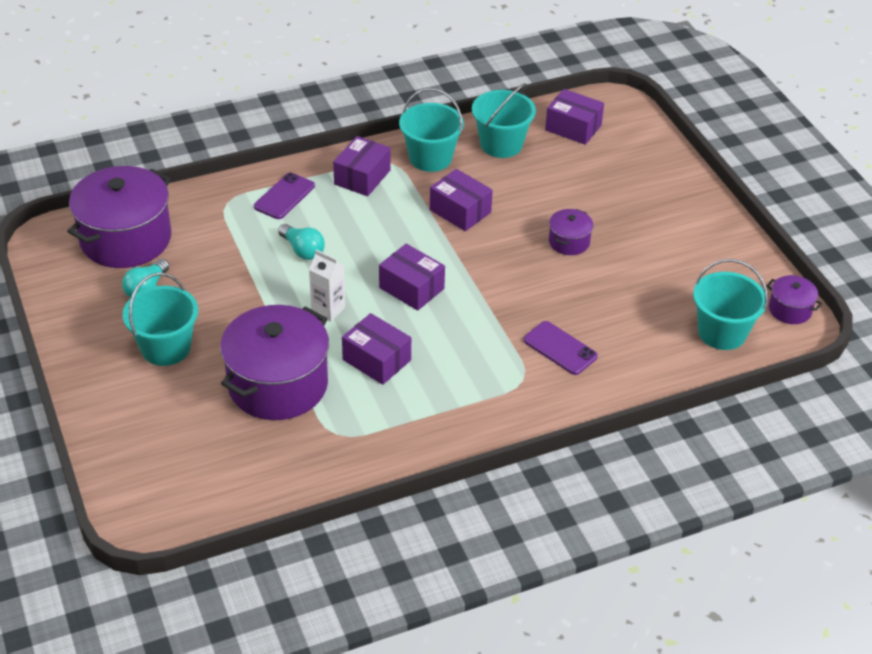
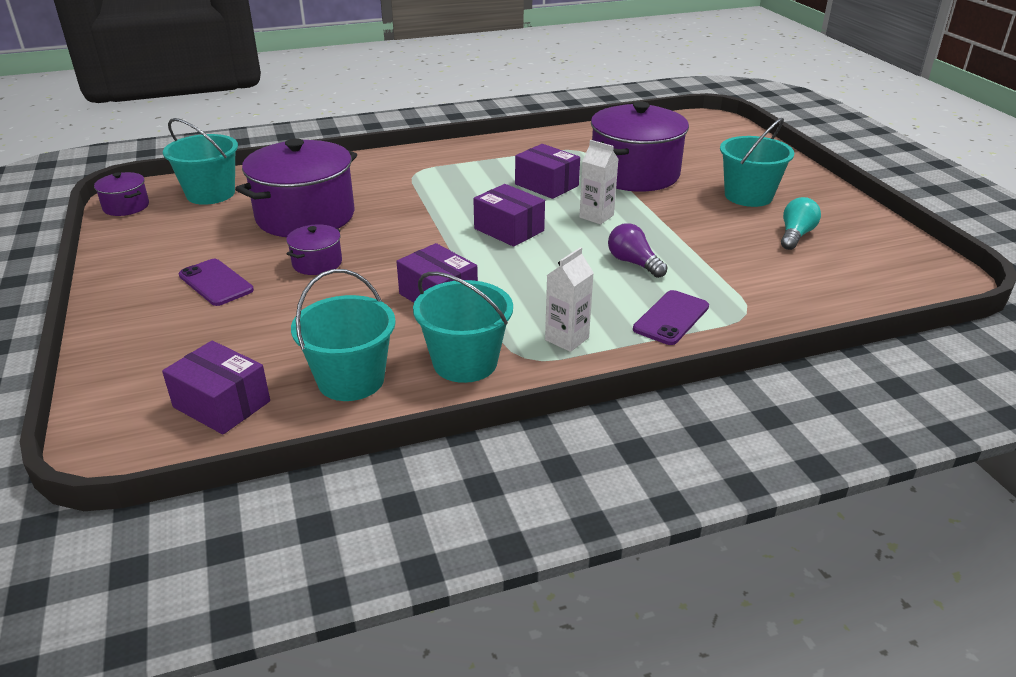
camera: 175 degrees left, 10 degrees down
(126, 239) = (852, 278): purple pot -> purple pot (305, 216)
(302, 250) = (633, 263): turquoise light bulb -> purple light bulb
(362, 177) = (567, 339): purple box -> white carton
(560, 348) = (373, 188): purple phone -> purple phone (216, 283)

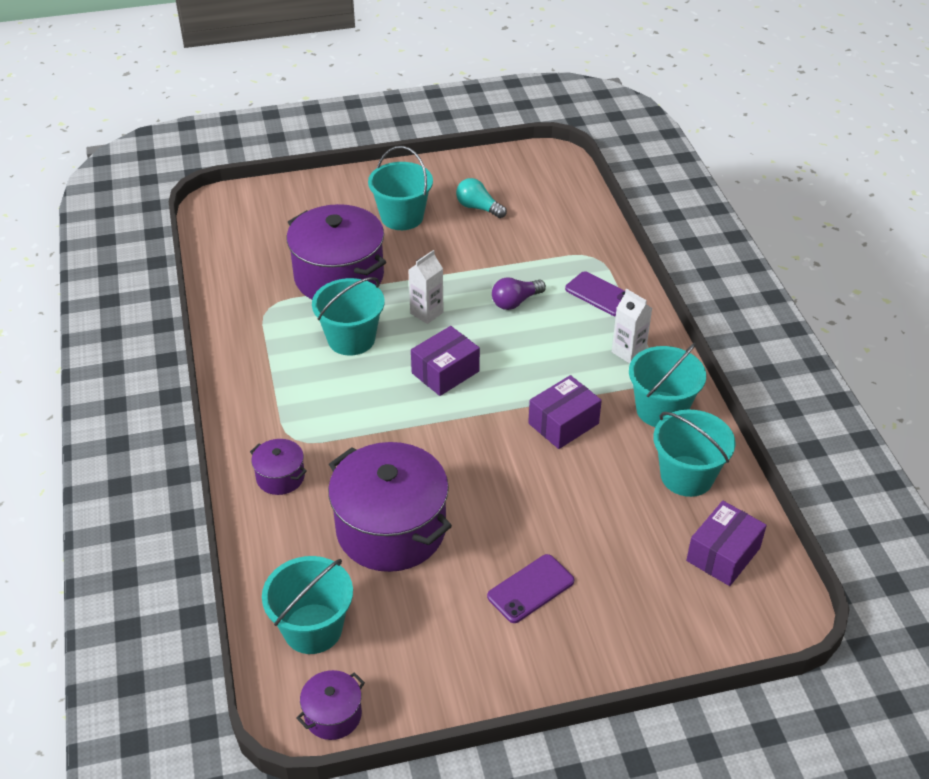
camera: 85 degrees left, 10 degrees up
(317, 263) = (497, 511): purple pot -> purple pot (280, 477)
(546, 185) = (351, 339): purple box -> turquoise bucket

